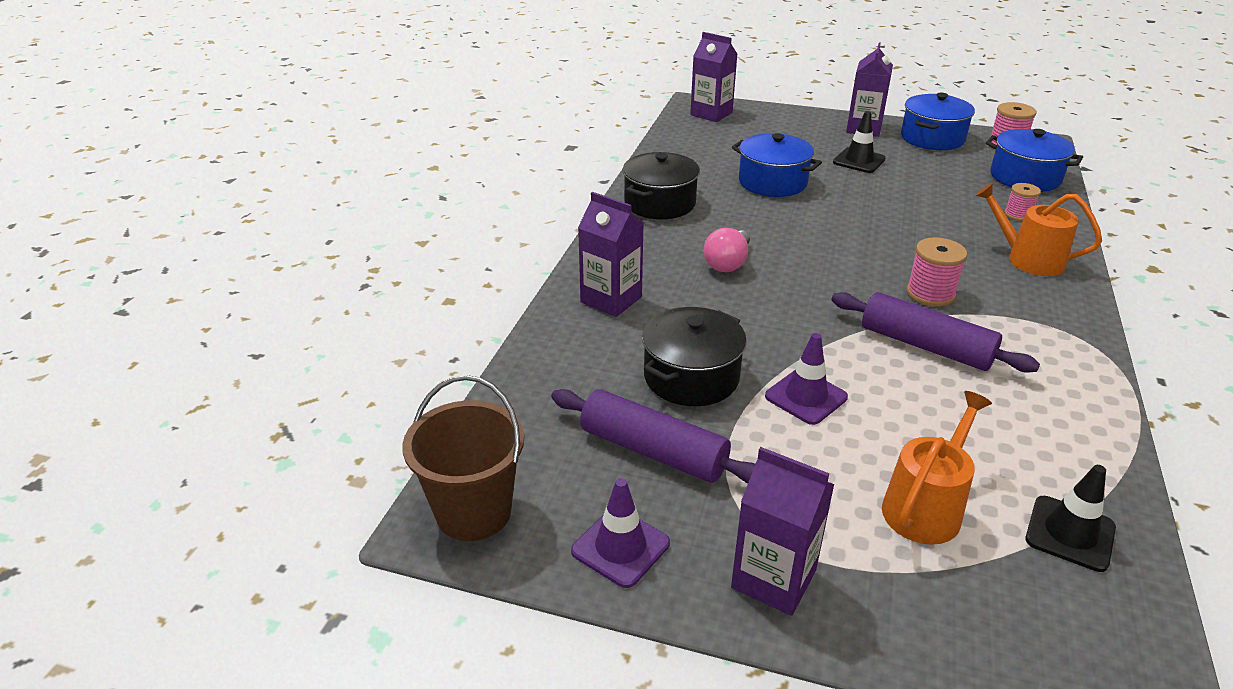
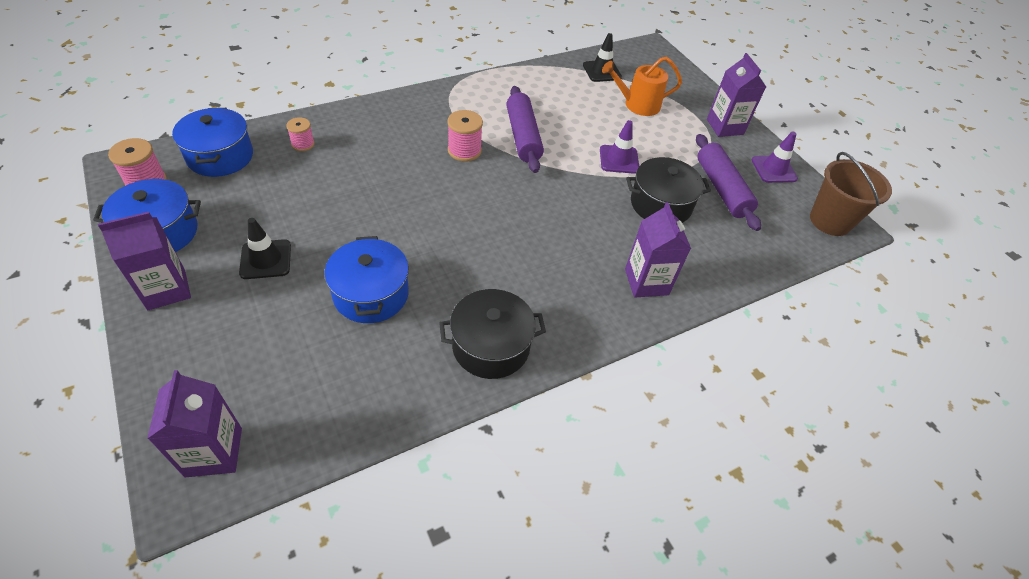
camera: 140 degrees left, 15 degrees up
(728, 263) = (534, 251): pink light bulb -> none
(1028, 259) = (373, 126): orange watering can -> none

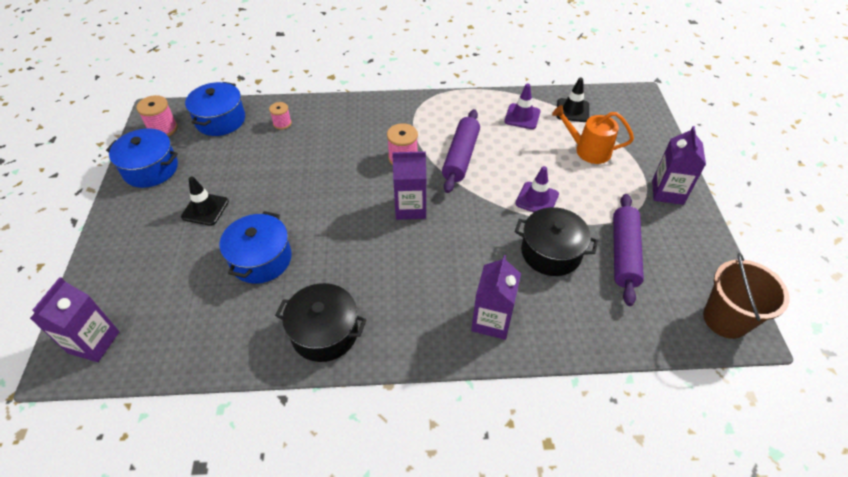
camera: 30 degrees right, 0 degrees up
(166, 289) = (131, 213): purple carton -> purple carton (410, 208)
(774, 169) = (694, 248): purple traffic cone -> purple traffic cone (522, 116)

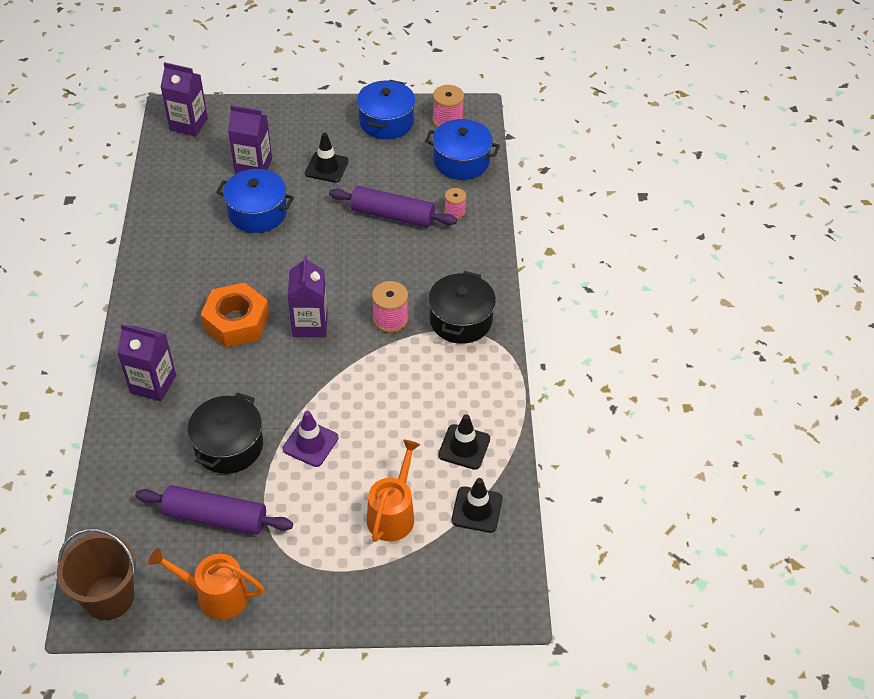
camera: 90 degrees right, 0 degrees up
(324, 332) = (167, 261): black pot -> black pot (460, 320)
(409, 261) = (236, 322): none -> orange nut
(461, 157) = (388, 374): purple rolling pin -> purple rolling pin (392, 215)
(522, 116) = (464, 447): purple traffic cone -> black traffic cone
(667, 192) = (307, 591): purple carton -> purple carton (253, 166)
(692, 245) = (216, 595): none -> orange watering can

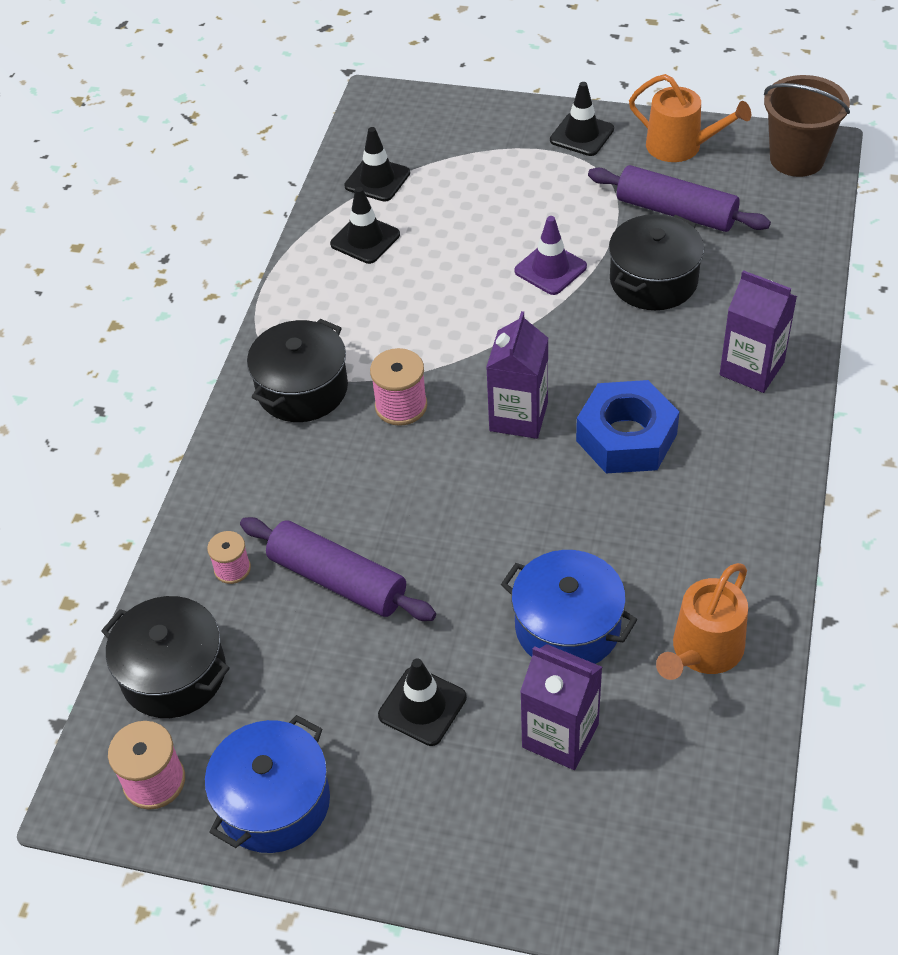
camera: 160 degrees left, 0 degrees up
(188, 124) = (681, 879): purple carton -> none
(236, 322) = (626, 437): orange nut -> blue nut
(309, 594) = (581, 135): none -> black traffic cone
(393, 514) = (472, 188): orange watering can -> orange watering can (703, 651)
(461, 161) = (173, 673): blue pot -> black pot

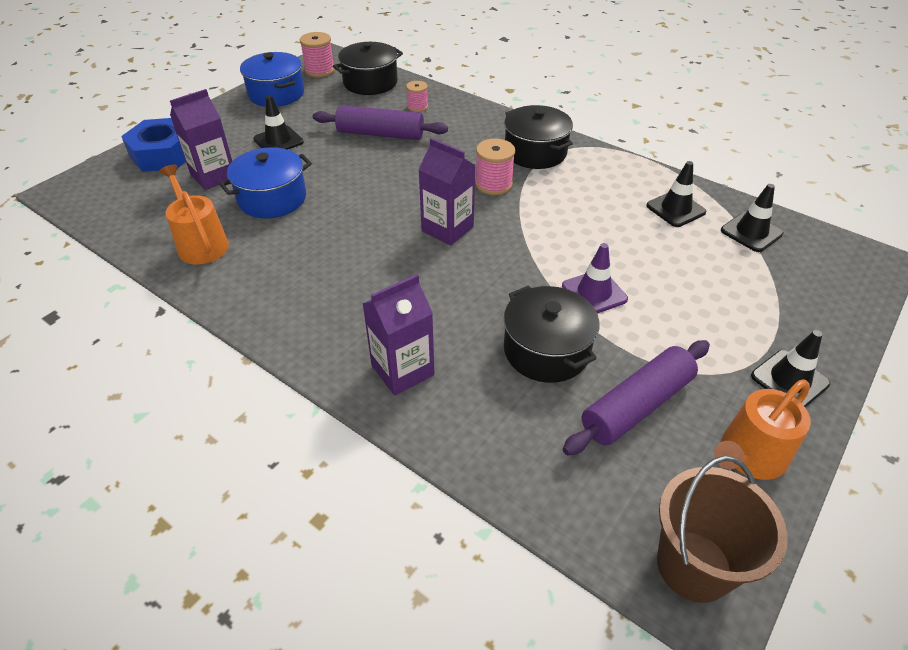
camera: 110 degrees right, 5 degrees down
(338, 580) = (380, 134): purple rolling pin -> purple rolling pin turned 45 degrees clockwise
(626, 437) = (389, 271): blue nut -> blue nut (164, 154)

